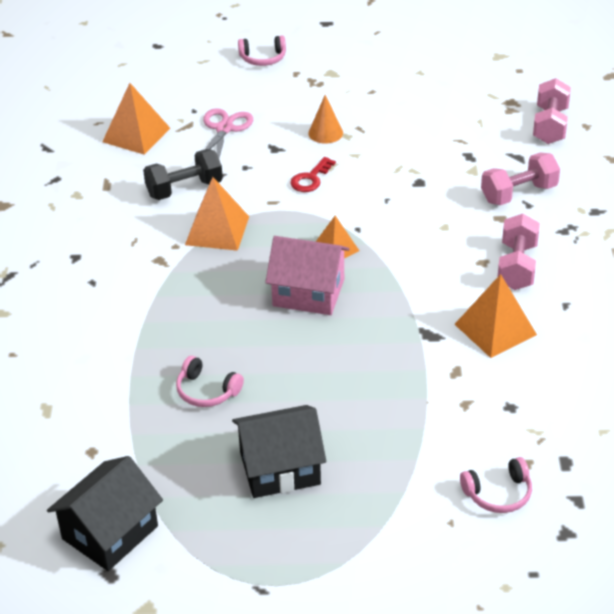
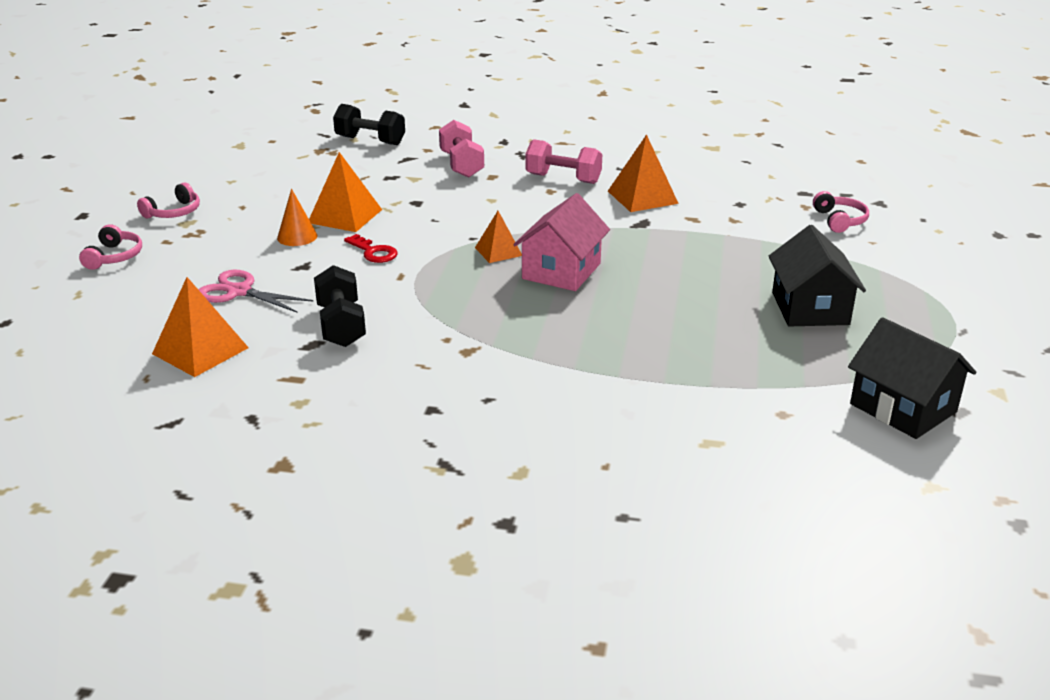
camera: 80 degrees left, 10 degrees down
(206, 391) = (697, 338): pink headphones -> pink headphones (174, 212)
(217, 230) = (432, 311): orange pyramid -> orange pyramid (345, 216)
(550, 126) = (370, 141): pink dumbbell -> black dumbbell

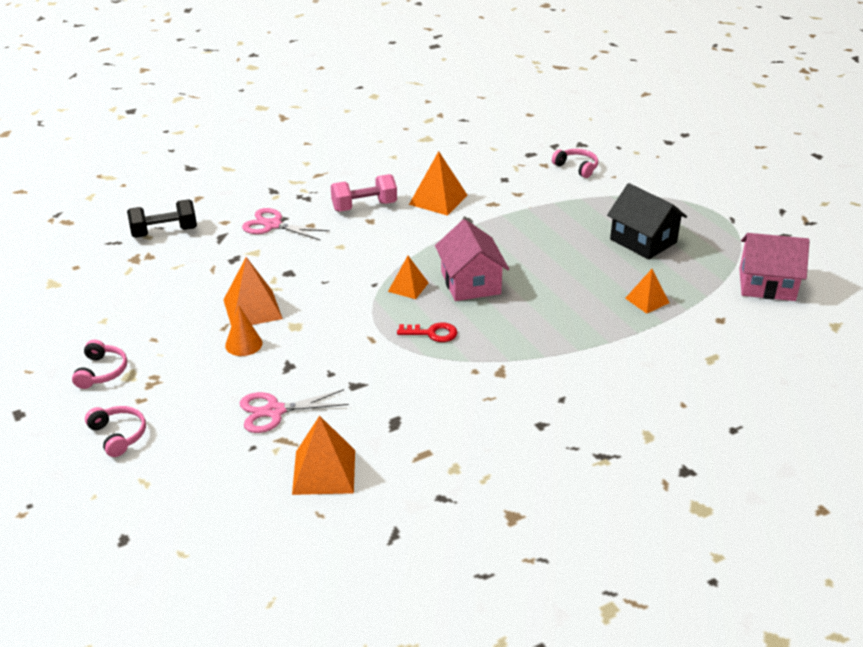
camera: 40 degrees left, 5 degrees up
(341, 325) = (391, 398): black dumbbell -> none
(373, 252) = (323, 329): red key -> red key (432, 333)
(461, 165) = (273, 225): pink dumbbell -> pink scissors
(723, 360) = (647, 300): none -> orange pyramid
(903, 408) = (767, 284): black house -> pink house

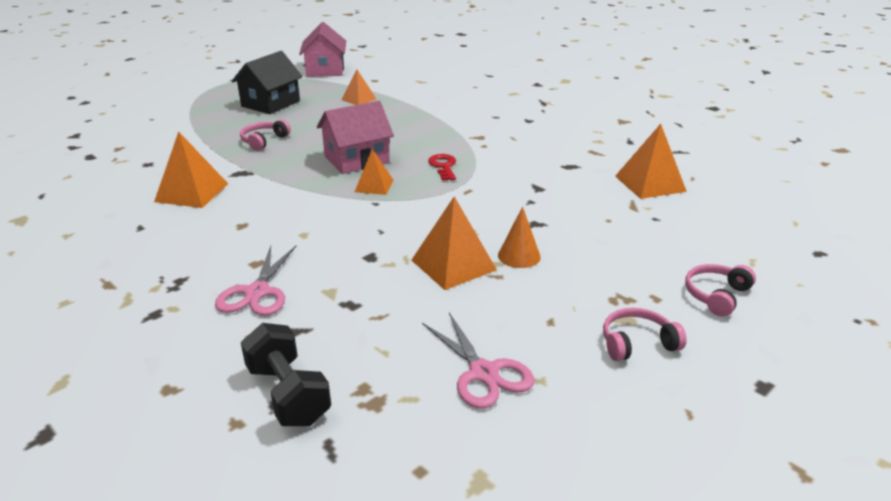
camera: 105 degrees left, 5 degrees down
(275, 411) = (603, 217): pink scissors -> pink scissors (483, 373)
(364, 206) = (206, 234): pink dumbbell -> none
(577, 167) = (129, 134): pink headphones -> pink headphones (264, 141)

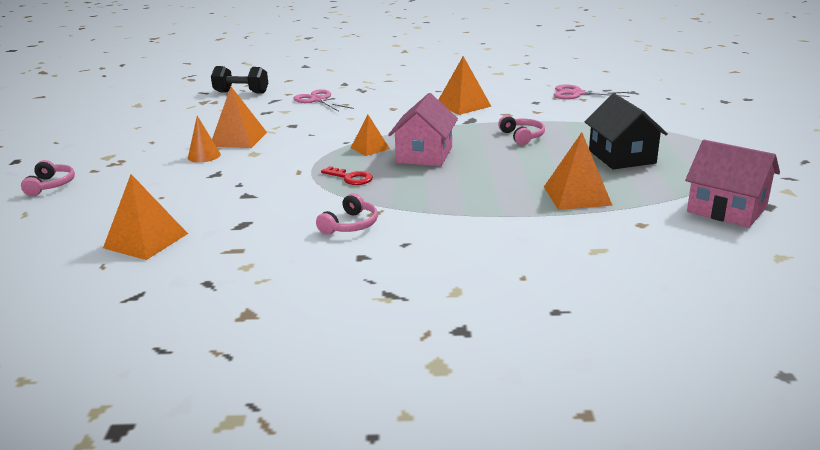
camera: 135 degrees right, 5 degrees down
(358, 99) = (577, 195): orange pyramid -> orange pyramid, size x1.59
(483, 373) = (167, 120): pink scissors -> pink scissors (577, 94)
(637, 343) = (95, 151): pink headphones -> pink headphones (350, 225)

